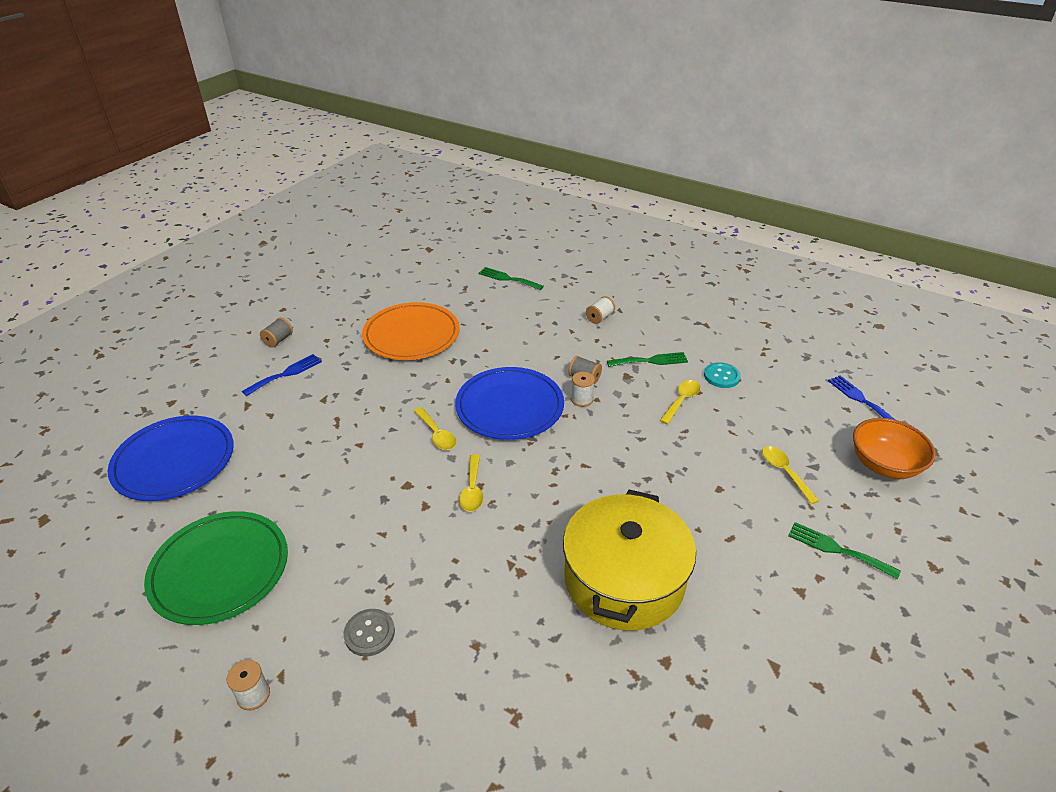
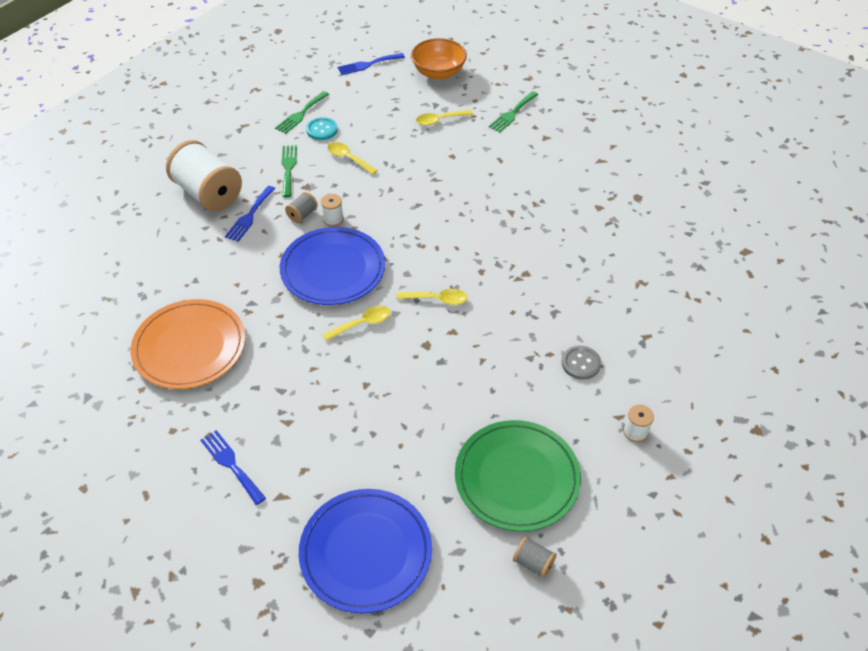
camera: 85 degrees left, 10 degrees up
(278, 340) = (157, 482): grey spool -> grey spool (533, 563)
(508, 278) = (103, 259): green fork -> green fork (301, 114)
(575, 345) = (249, 216): none -> blue fork
(599, 318) = (208, 193): white spool -> white spool, size x2.37
(624, 579) = (534, 218): yellow pot -> none

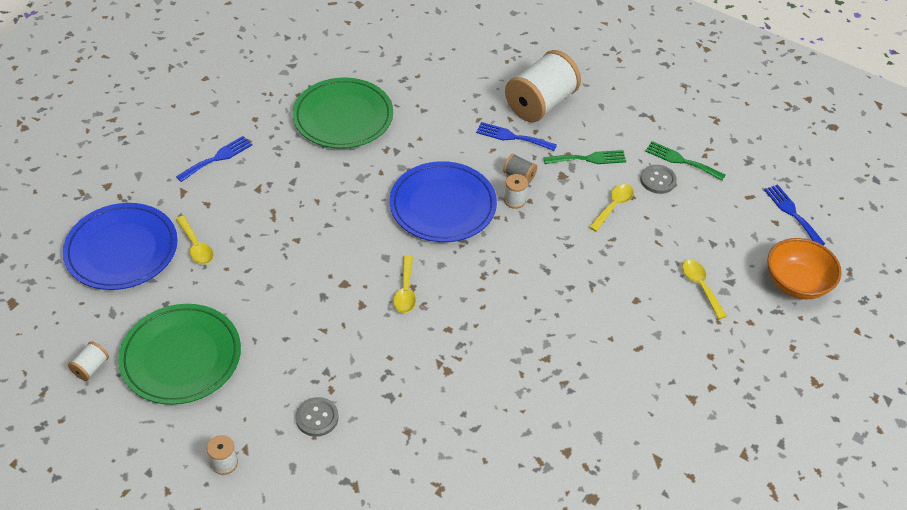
camera: 85 degrees right, 0 degrees up
(190, 347) = (343, 117): orange plate -> green plate
(322, 130) = (658, 180): turquoise button -> grey button
(362, 324) = (371, 232): yellow spoon -> yellow spoon (196, 246)
(512, 113) = (733, 362): green fork -> none
(533, 563) = (91, 368): grey spool -> white spool

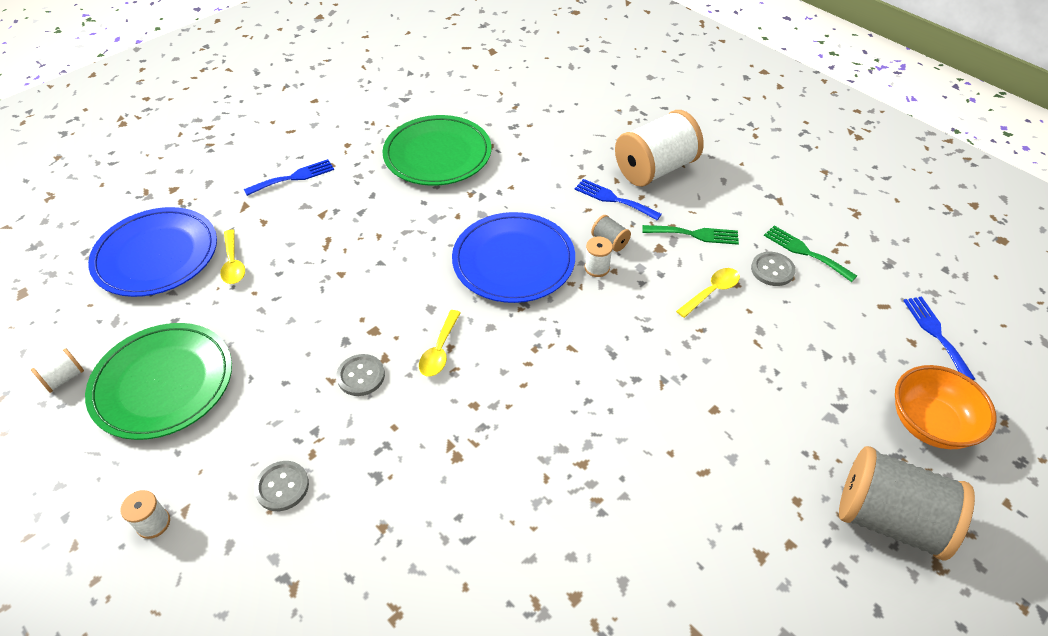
camera: 15 degrees right, 0 degrees up
(347, 322) = (361, 376): none -> grey button
(701, 287) = (801, 406): yellow spoon -> none
(777, 357) = (889, 519): none -> grey spool

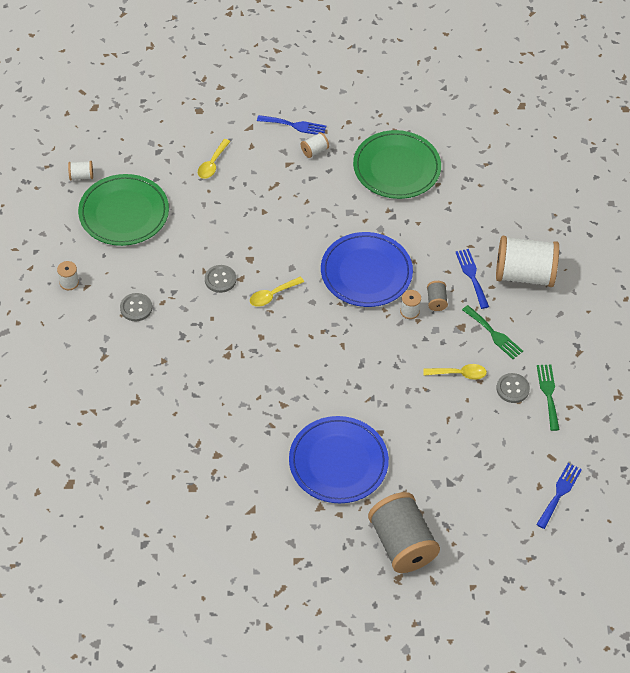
camera: 40 degrees right, 5 degrees up
(156, 255) = (177, 130): blue plate -> blue plate (338, 462)
(338, 187) = (314, 151): none -> white spool
(930, 424) = (486, 527): orange bowl -> none

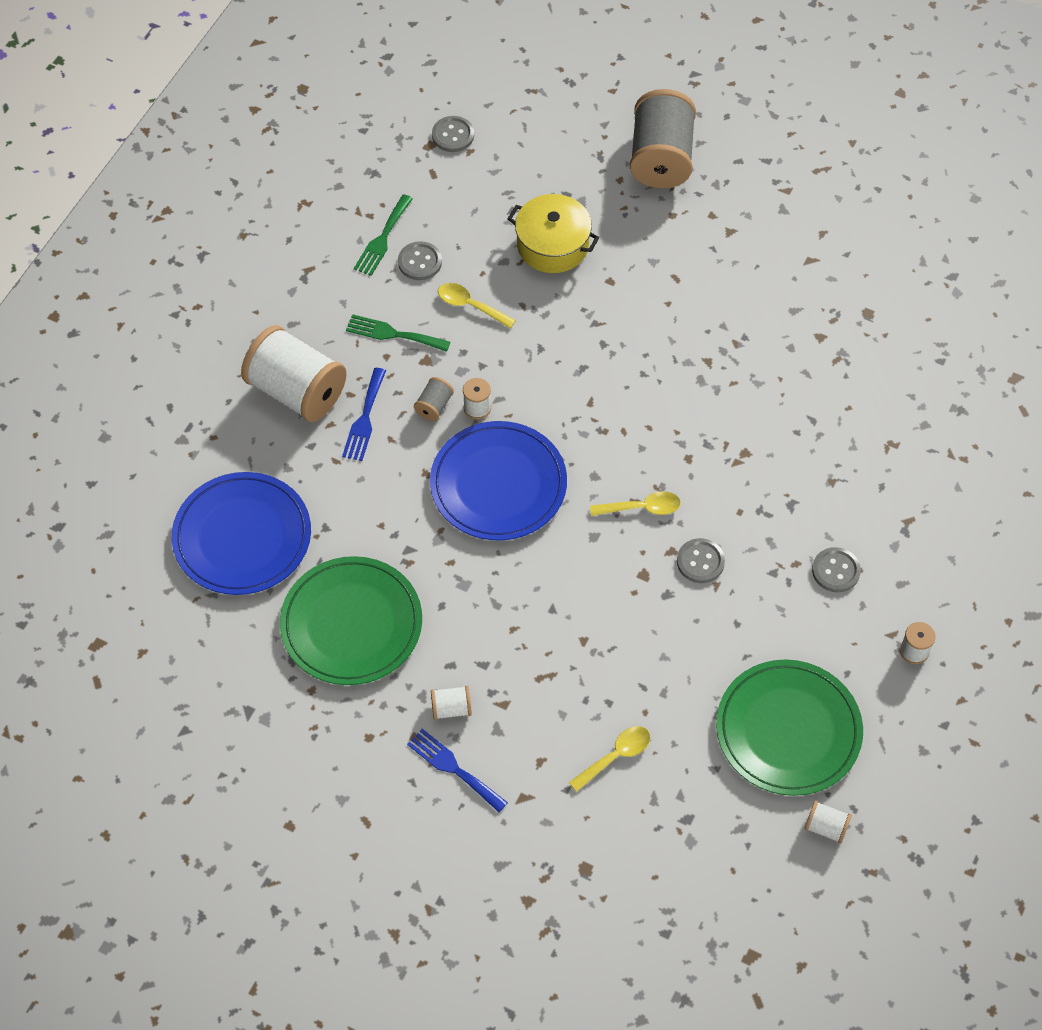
camera: 150 degrees left, 5 degrees up
(338, 462) = (680, 268): blue plate -> blue plate (242, 537)
(434, 440) = (552, 245): none -> yellow pot
(494, 334) = (393, 334): green fork -> green fork turned 60 degrees counterclockwise
(559, 493) = (453, 135): blue fork -> grey button

